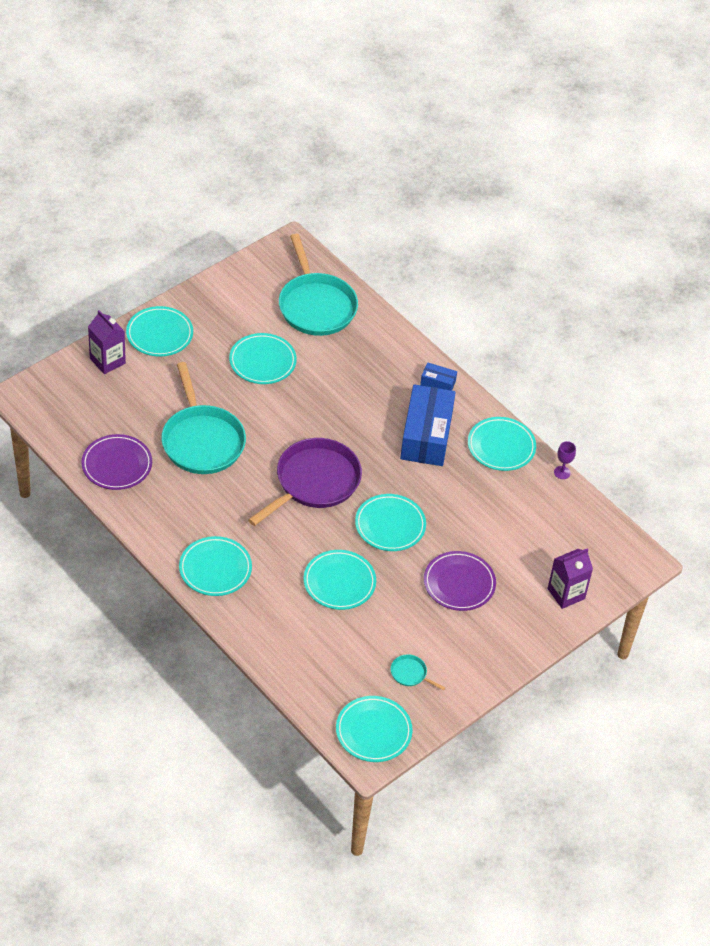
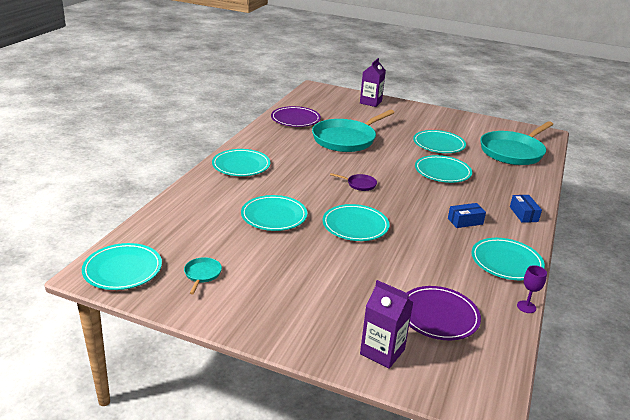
camera: 65 degrees right, 20 degrees down
(159, 334) = (412, 111): turquoise plate -> turquoise plate (442, 172)
(314, 482) = (360, 184): purple pan -> purple pan, size x0.40
(426, 436) = (465, 221): blue box -> blue box, size x0.45
(459, 583) = (329, 276): purple plate -> purple plate (438, 316)

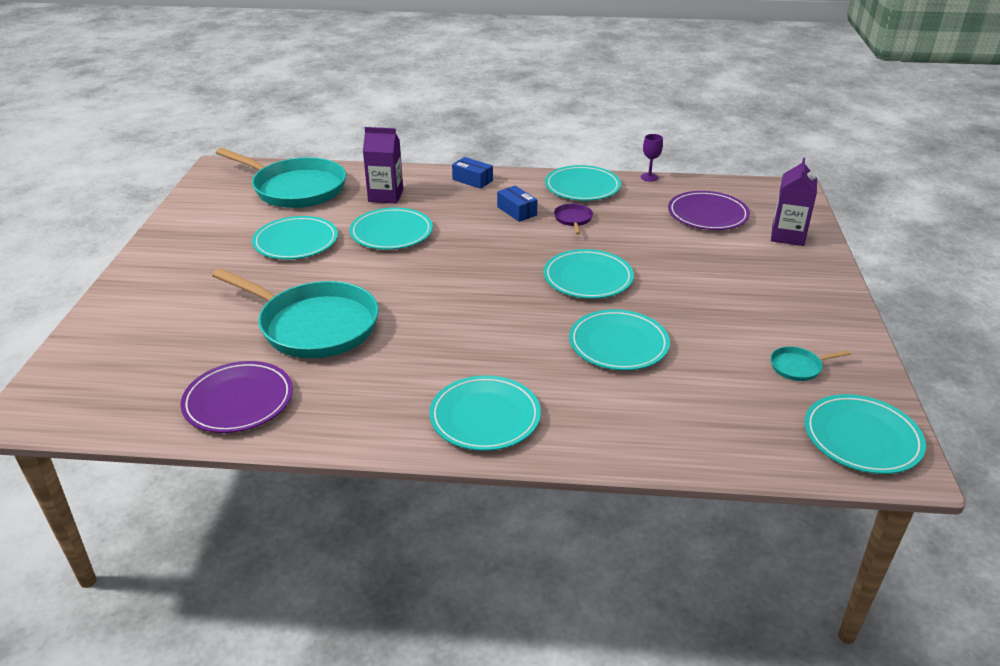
camera: 105 degrees left, 5 degrees up
(360, 184) = (473, 290): purple pan -> purple pan (573, 219)
(370, 102) = (115, 325): purple carton -> purple carton (385, 196)
(523, 214) = (472, 180): blue box -> blue box turned 60 degrees clockwise

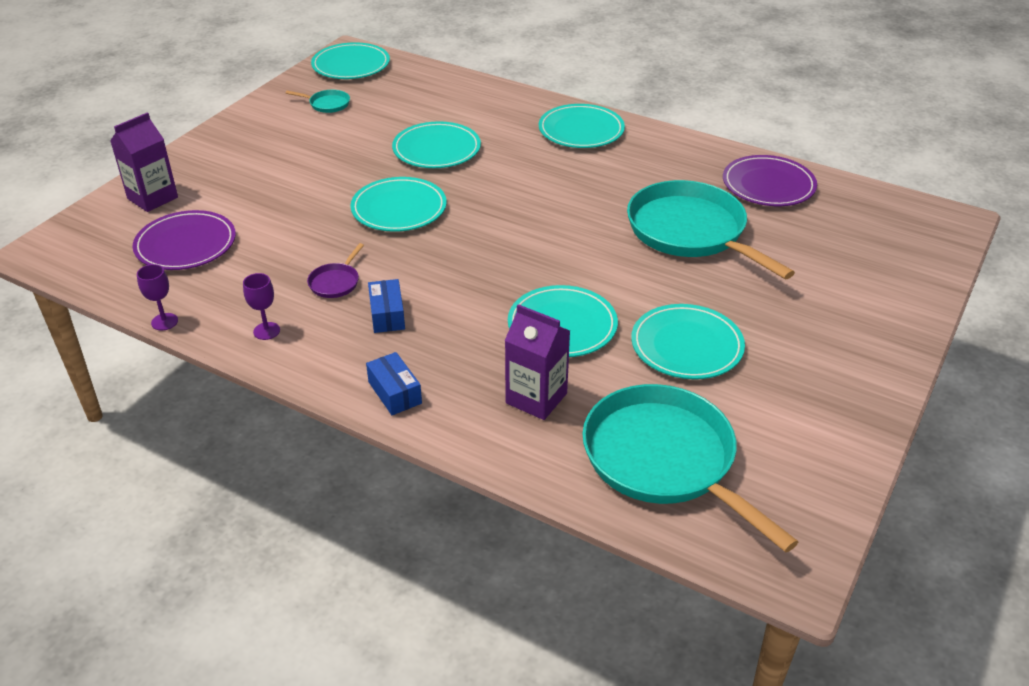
camera: 155 degrees left, 5 degrees up
(582, 187) = (266, 331): turquoise plate -> purple goblet

